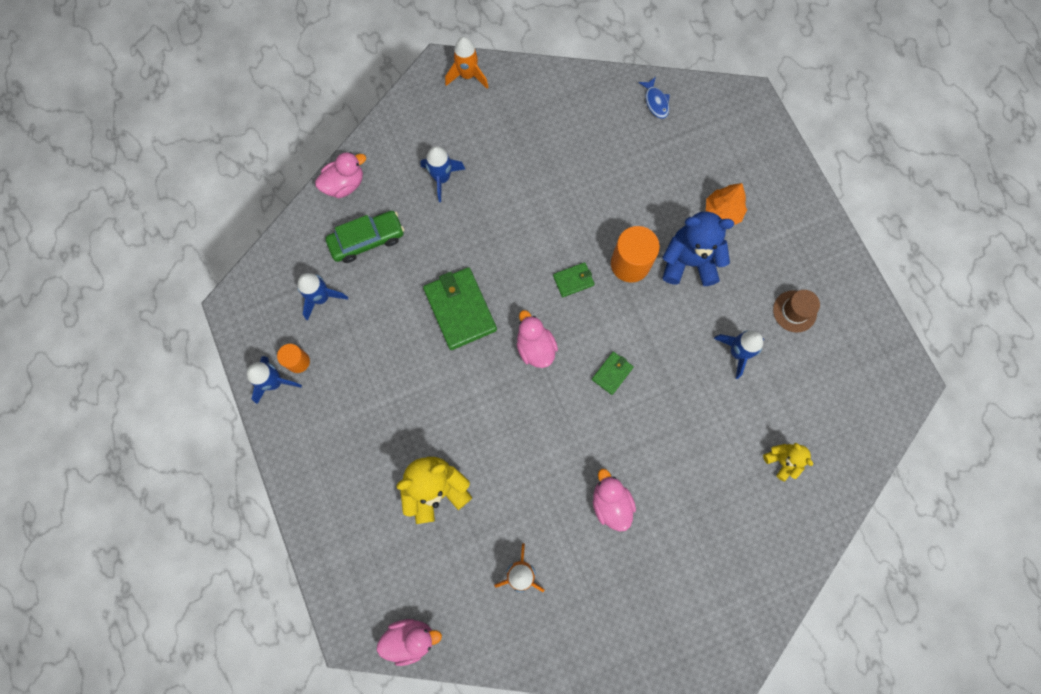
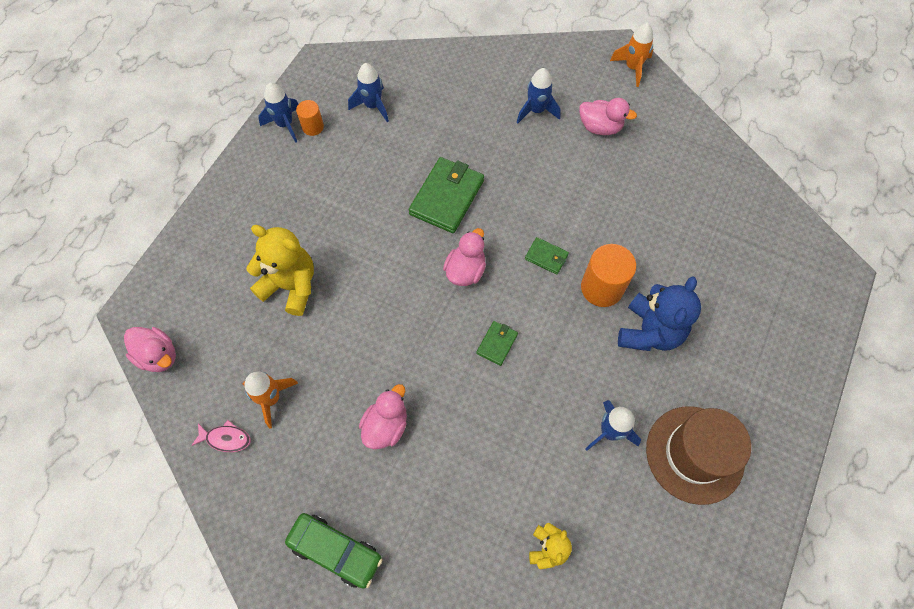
camera: 50 degrees right, 10 degrees down
(344, 184) = (470, 58): pink duck -> pink duck (600, 127)
(367, 240) = (442, 101): green car -> green car (335, 551)
(525, 630) = (226, 438): none -> pink fish
(612, 373) = (497, 344): green wallet -> green wallet turned 60 degrees counterclockwise
(655, 102) = (756, 204): blue fish -> none
(689, 262) = (649, 332): blue teddy bear -> blue teddy bear turned 60 degrees clockwise
(722, 212) = (719, 325): orange tree -> none
(794, 311) = (694, 454): brown hat -> brown hat, size x1.91

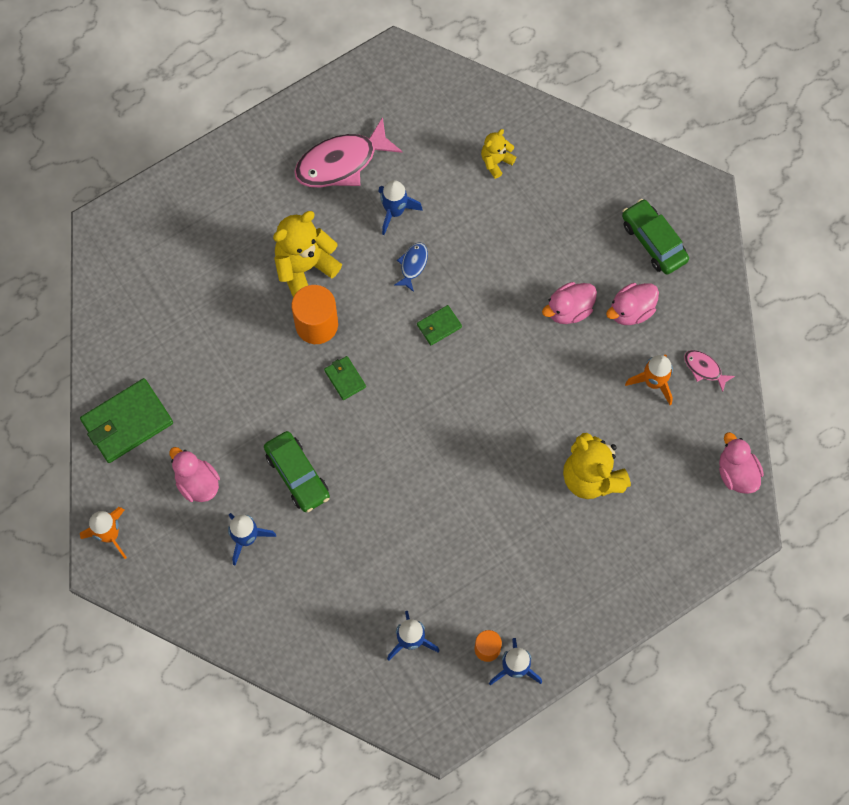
camera: 150 degrees left, 5 degrees up
(447, 197) = (398, 489): green wallet -> green wallet (127, 422)
(465, 270) = (425, 405): pink duck -> pink duck (631, 311)
(531, 168) = (297, 475): none -> green car
(557, 388) = (413, 265): none -> blue fish
(649, 332) = (305, 267): blue teddy bear -> yellow teddy bear
(694, 454) = (341, 162): brown hat -> pink fish

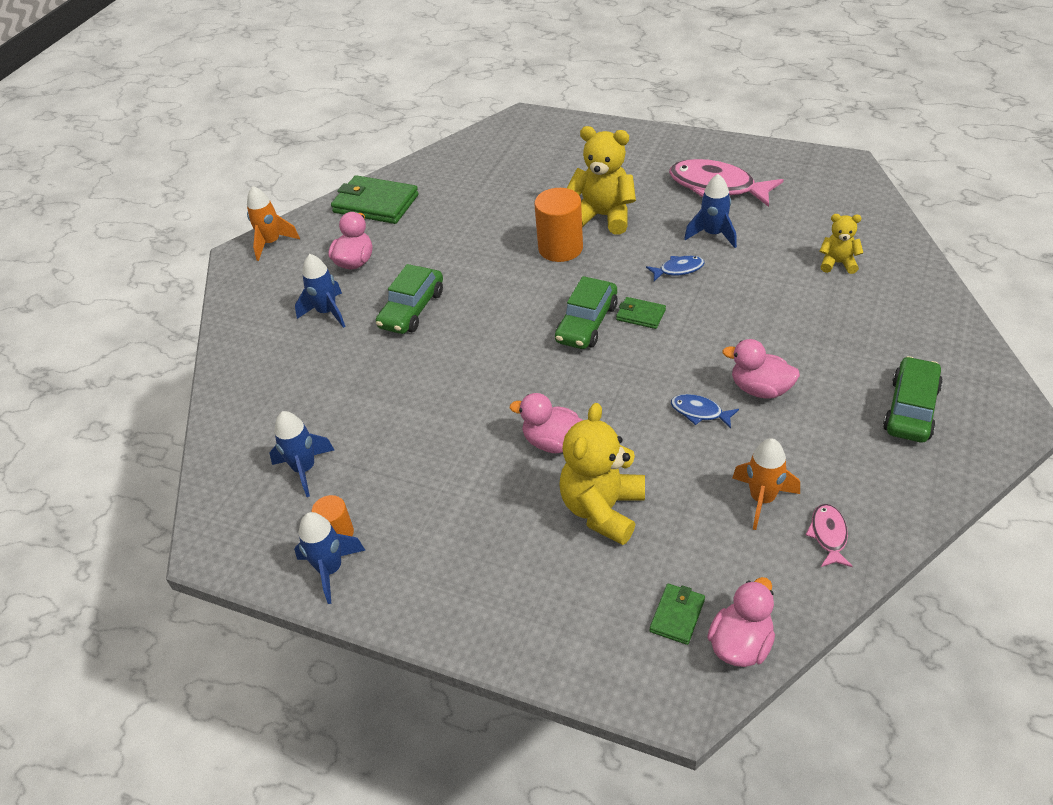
camera: 60 degrees right, 25 degrees down
(345, 378) = (529, 288): green wallet -> green wallet (677, 615)
(417, 367) = (587, 323): none -> green car
(559, 361) = (699, 412): none -> blue fish
(631, 311) = (816, 435): pink duck -> pink duck (553, 442)

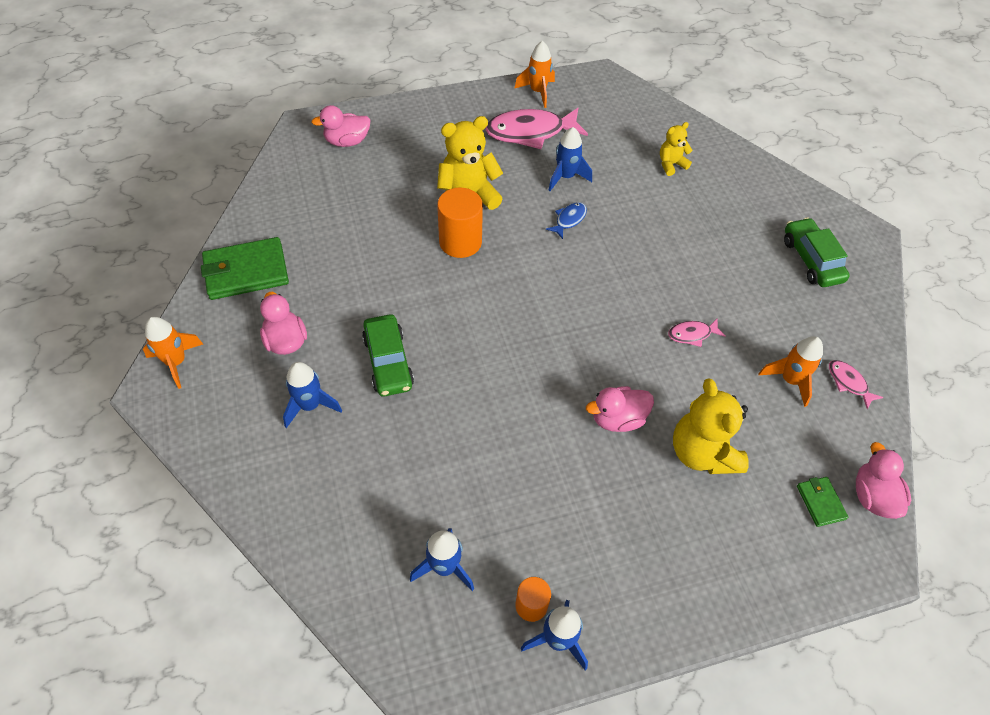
camera: 45 degrees left, 10 degrees up
(587, 323) = (545, 301): green car -> none
(640, 315) = (578, 273): green wallet -> none
(699, 412) = (692, 334): blue fish -> pink fish
(760, 156) = (537, 92): none -> orange rocket
(760, 389) = (713, 294): pink duck -> pink duck (347, 141)

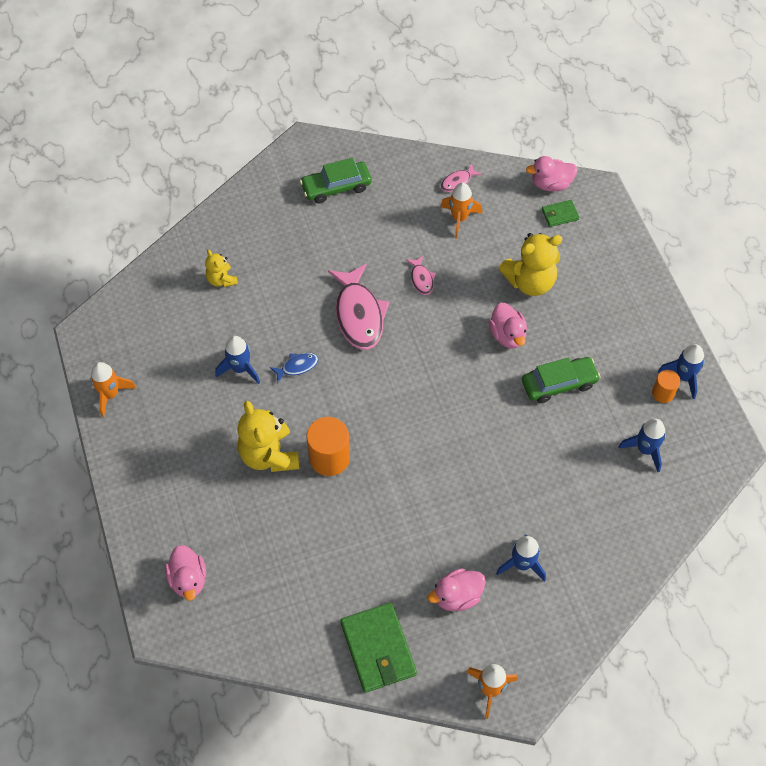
camera: 90 degrees left, 5 degrees up
(388, 362) = (471, 507): green car -> green car (559, 384)
(530, 132) = (175, 400): pink fish -> pink fish (359, 314)
(569, 220) = (297, 366): blue fish -> blue fish turned 120 degrees clockwise

